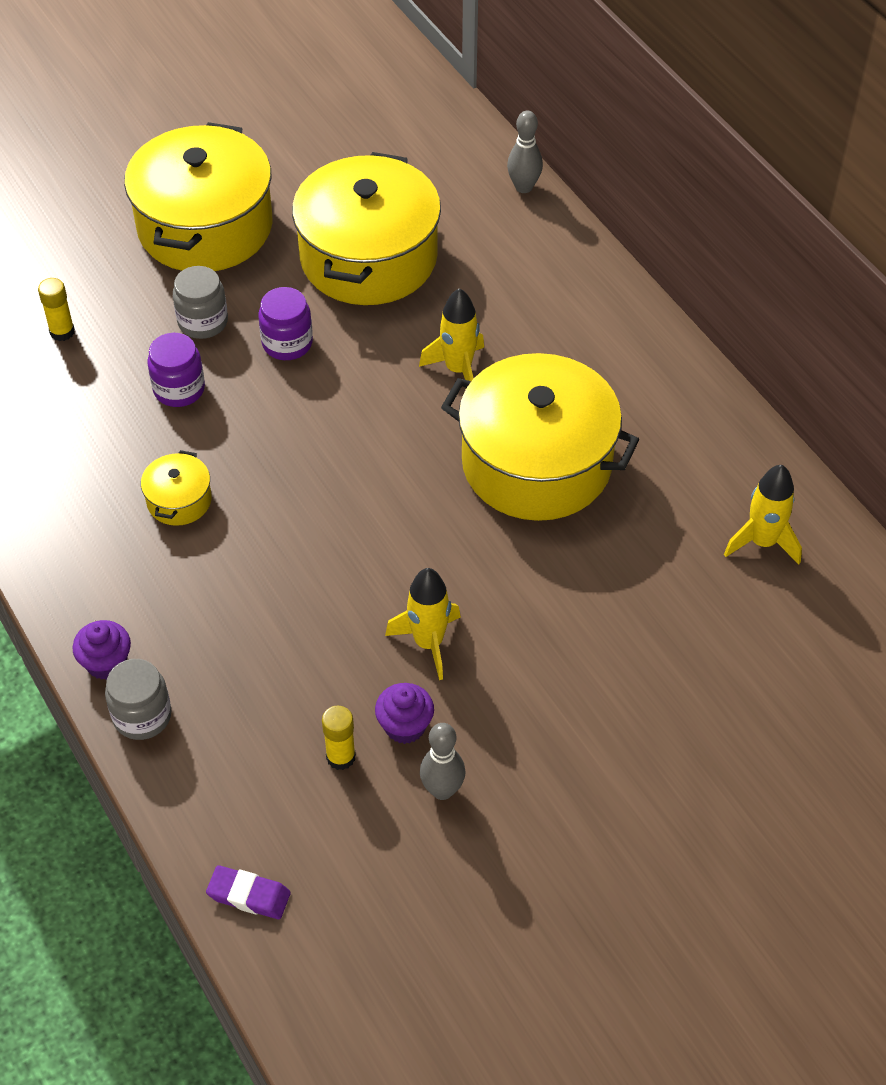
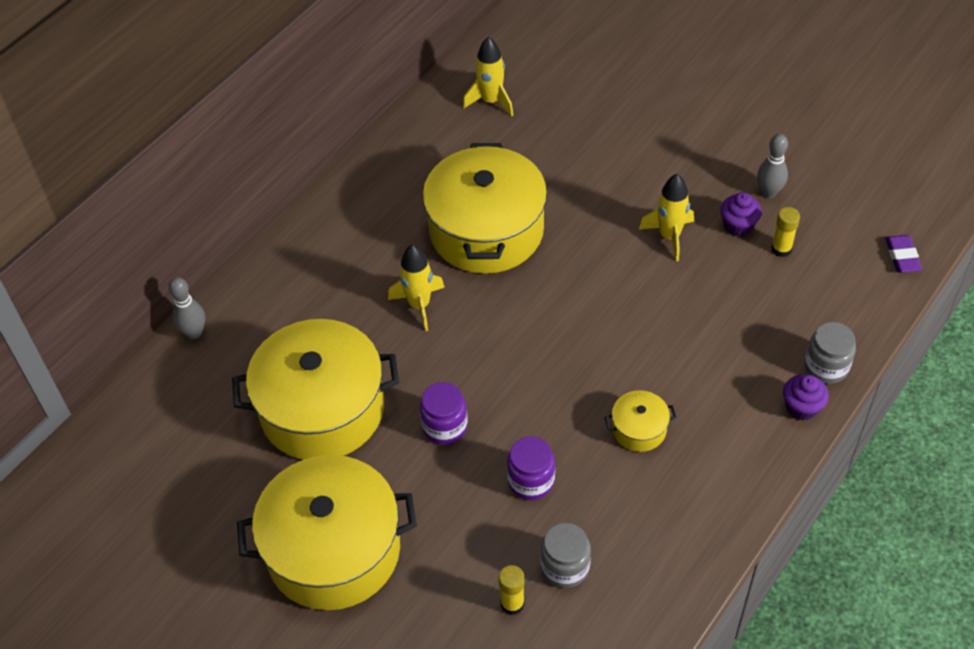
camera: 110 degrees left, 0 degrees up
(203, 322) = (450, 498): grey jar -> grey jar (565, 567)

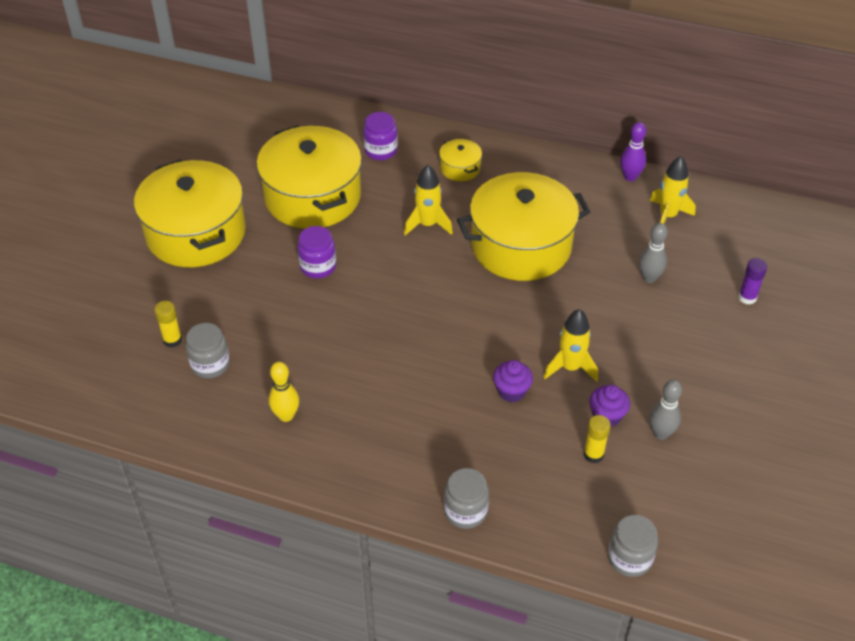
camera: 70 degrees right, 5 degrees down
(194, 333) = (357, 116): grey bowling pin -> grey bowling pin (649, 278)
(421, 112) = (630, 177): none -> purple bowling pin
(531, 481) = (282, 327): purple jar -> purple jar (381, 150)
(622, 79) = (747, 297): none -> purple glue stick
(639, 429) = (352, 385): yellow pot -> yellow pot (460, 168)
(664, 501) = (286, 415): none -> yellow bowling pin
(801, 407) = (412, 498): purple cupcake -> purple cupcake (511, 391)
(902, 256) = (629, 558): purple eraser -> grey jar

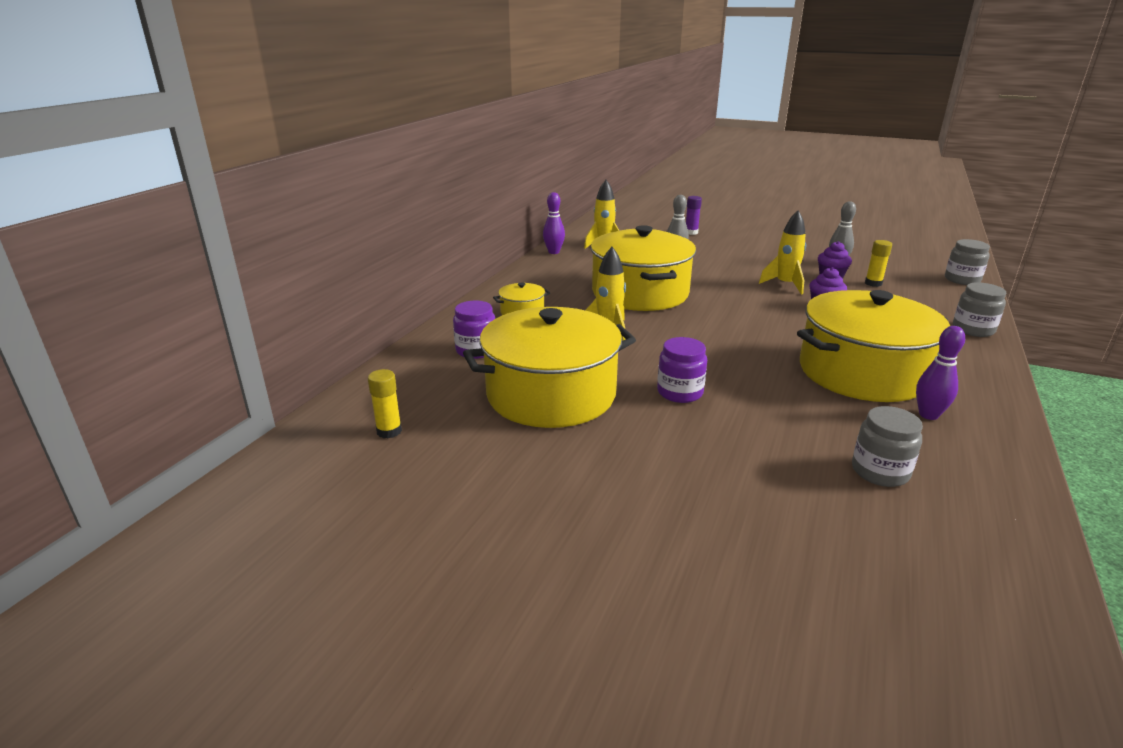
camera: 85 degrees left, 20 degrees down
(172, 340) = (851, 508): yellow glue stick -> yellow glue stick (389, 431)
(196, 233) = (618, 491): yellow pot -> yellow pot (862, 372)
(286, 415) = (928, 415): yellow bowling pin -> purple bowling pin

